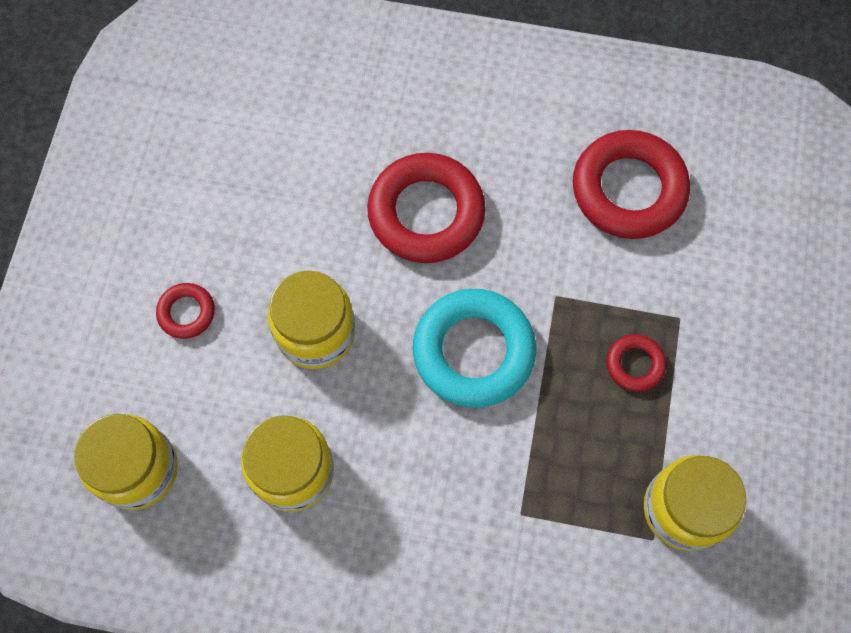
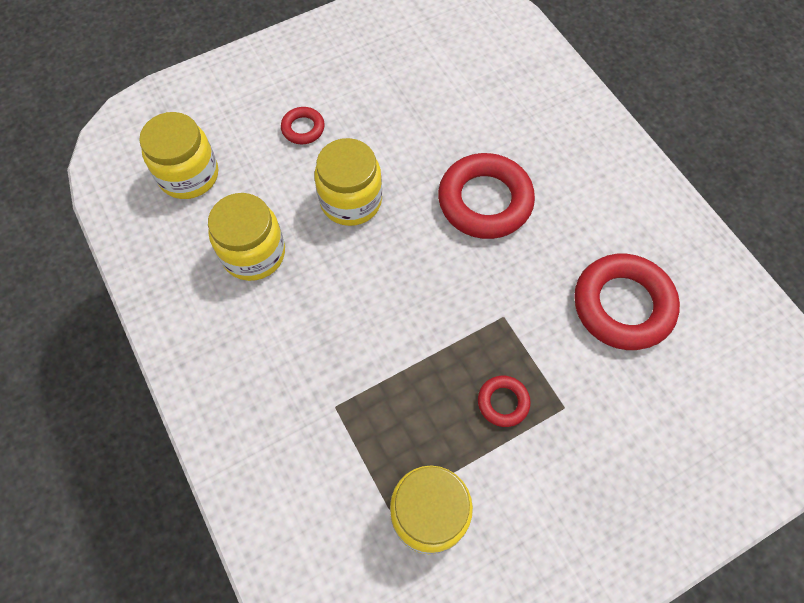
camera: 50 degrees right, 5 degrees down
(473, 351) = (419, 296): turquoise ring -> none

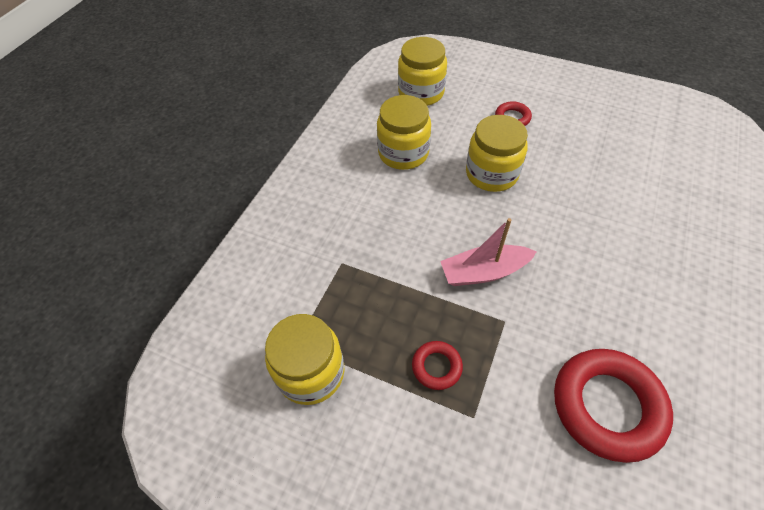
camera: 55 degrees right, 10 degrees down
(446, 294) = (484, 272): none -> pink boat
(485, 201) = (581, 247): red ring -> none

